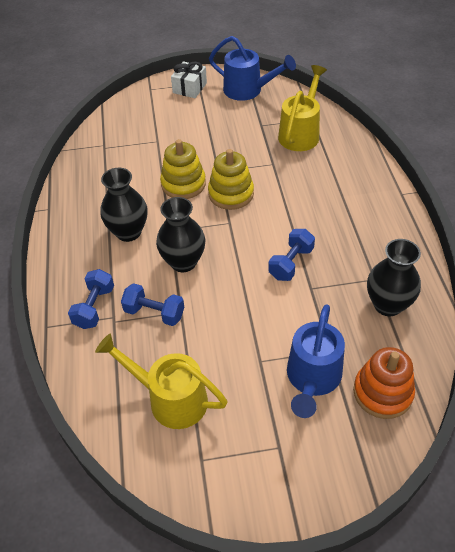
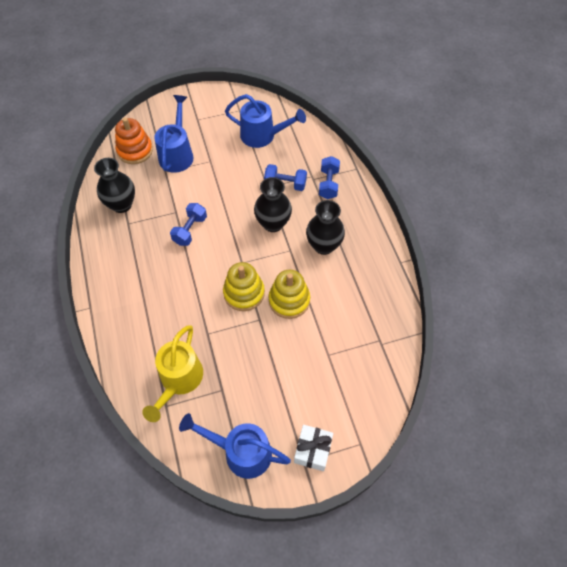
camera: 170 degrees right, 10 degrees up
(170, 398) = (263, 136): yellow watering can -> blue watering can

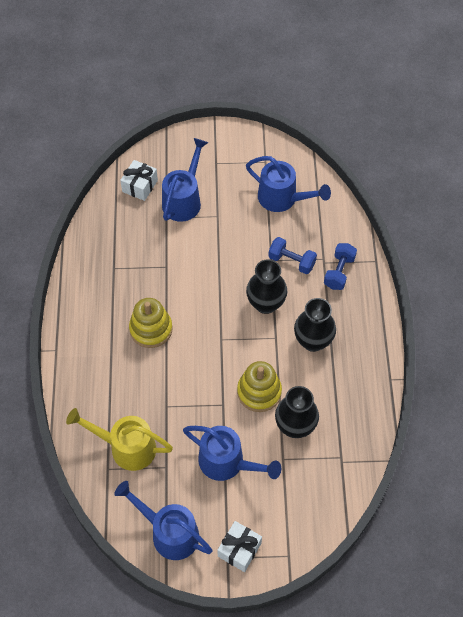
camera: 15 degrees right, 0 degrees up
(121, 204) = (112, 245): black vase -> black vase (295, 426)
(135, 150) = (140, 186): orange stacking toy -> white gift
(178, 381) = (126, 447): yellow watering can -> yellow watering can turned 75 degrees clockwise
(190, 230) = (176, 291): blue dumbbell -> none
(244, 293) = (214, 373): yellow stacking toy -> yellow stacking toy (151, 329)
(279, 371) = (228, 463): none -> blue watering can

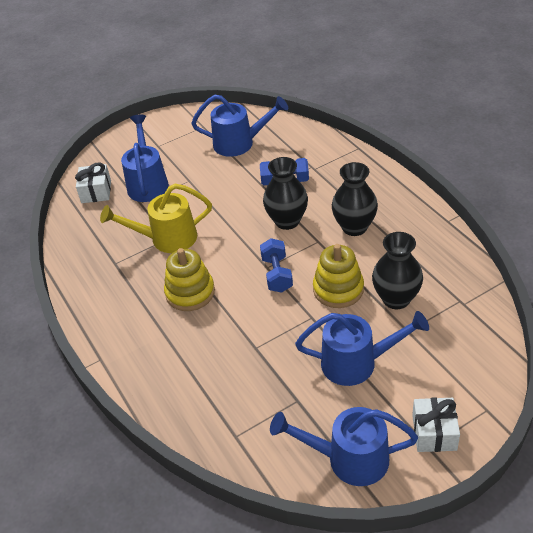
camera: 25 degrees left, 15 degrees down
(126, 447) = (241, 405): yellow watering can -> yellow watering can (166, 239)
(339, 272) = (334, 169): blue dumbbell -> blue dumbbell (277, 274)

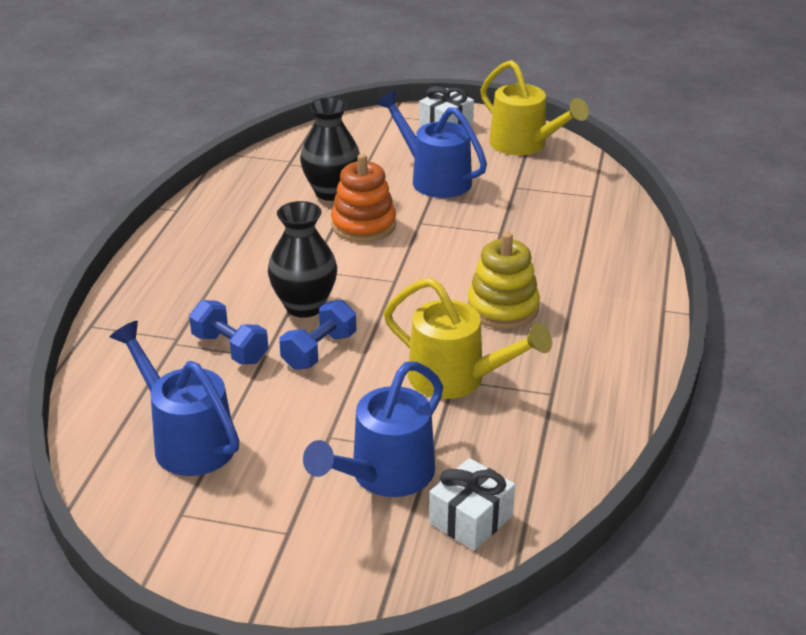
camera: 140 degrees left, 10 degrees down
(277, 274) = (395, 269): blue dumbbell -> blue dumbbell (319, 351)
(338, 289) = (363, 225): yellow stacking toy -> orange stacking toy
(348, 459) = (525, 145): blue watering can -> yellow watering can
(354, 227) = (257, 257): black vase -> none

